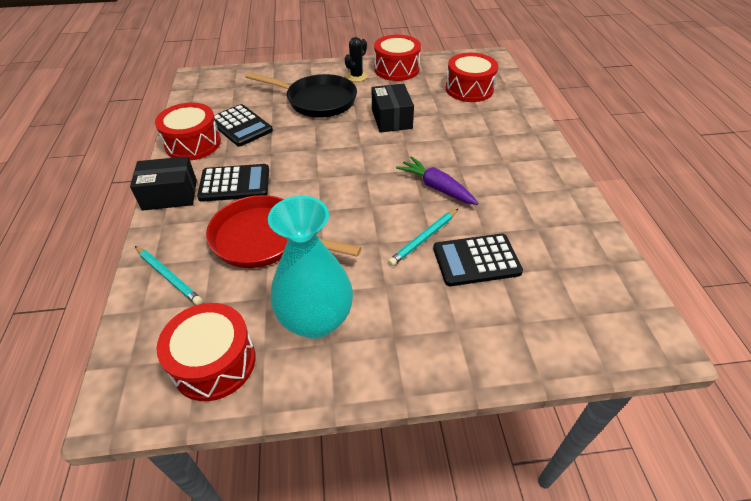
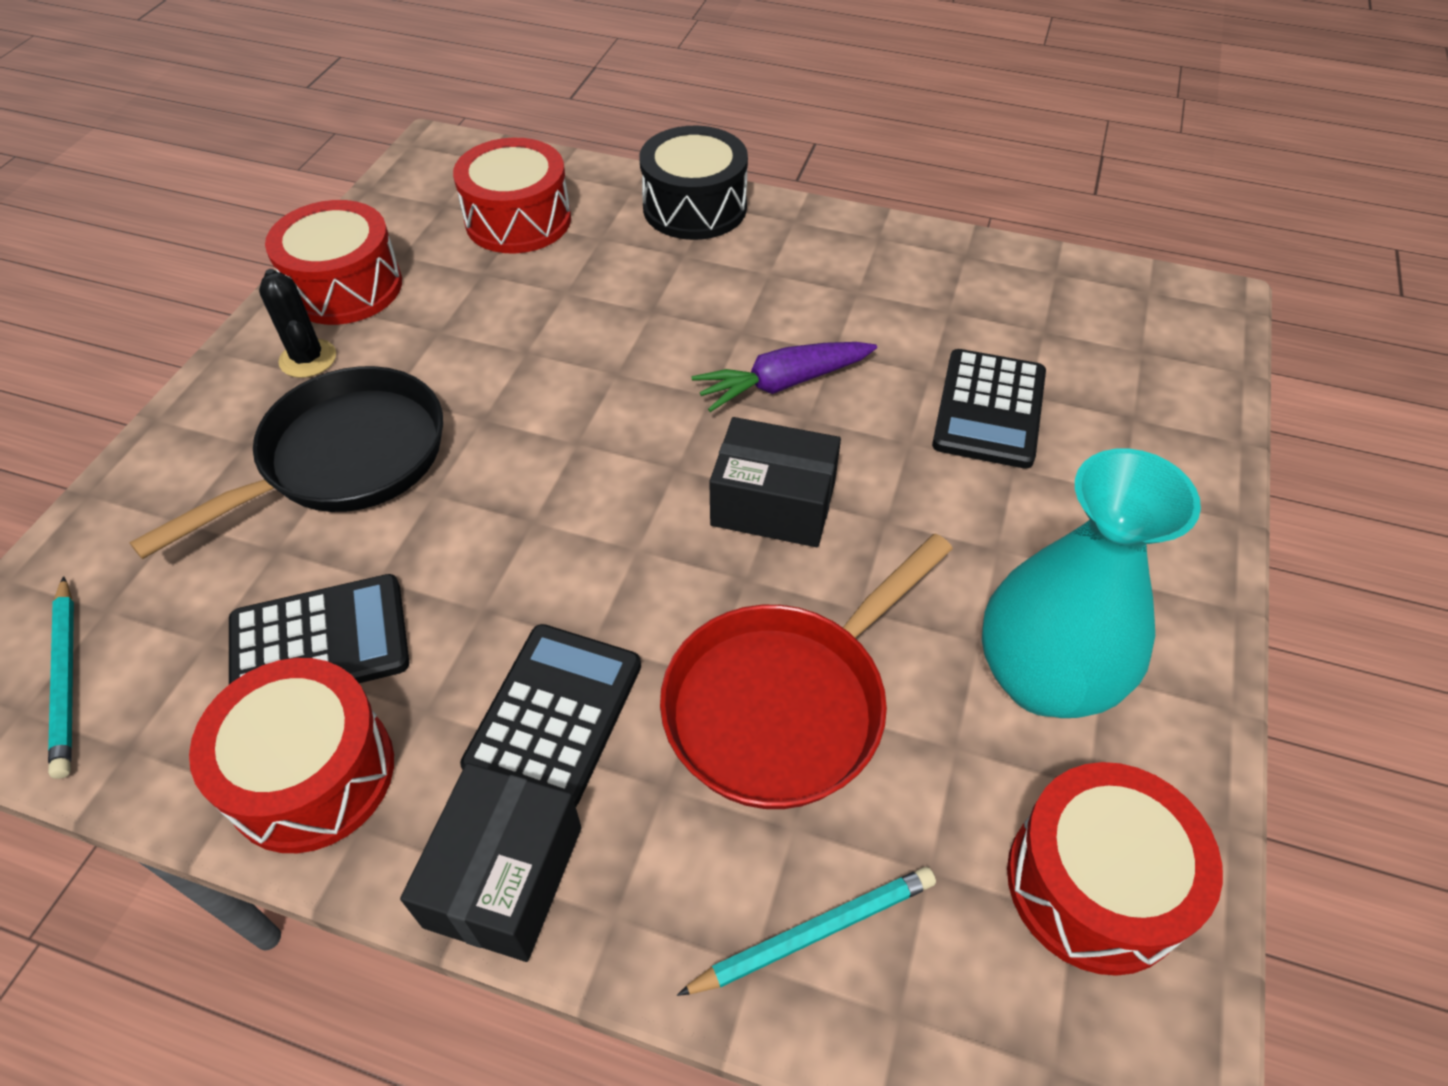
camera: 65 degrees left, 5 degrees up
(391, 119) = (524, 363): black box -> black box (773, 503)
(424, 238) = (907, 453): turquoise pencil -> turquoise pencil (66, 679)
(526, 128) = (695, 207): none -> black drum

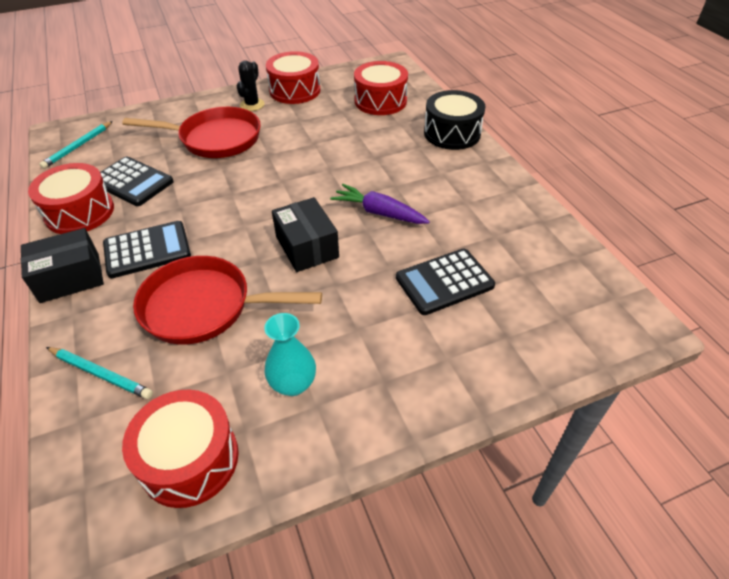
camera: 50 degrees right, 5 degrees down
(344, 459) = (215, 139): black pan -> red pan
(1043, 679) = (293, 384): turquoise vase -> turquoise vase, size x0.57

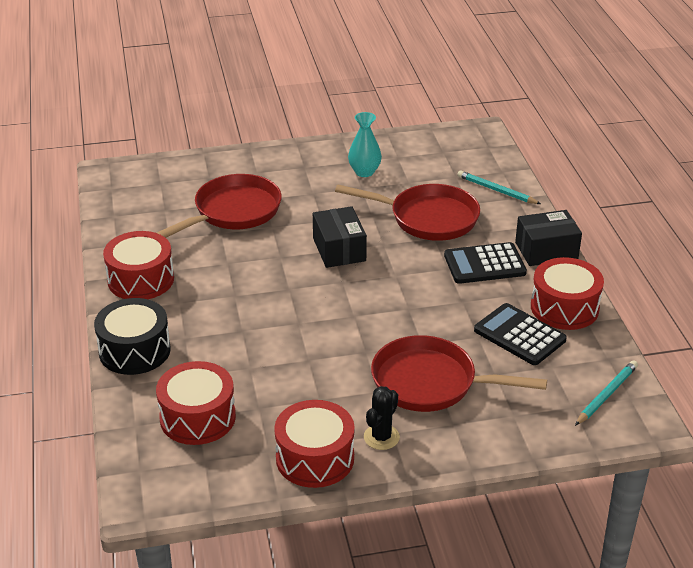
camera: 170 degrees left, 10 degrees down
(190, 459) = (429, 150): red drum -> red drum (141, 280)
(379, 212) = (263, 270): purple carrot -> none
(444, 282) = (233, 212): black calculator -> red pan

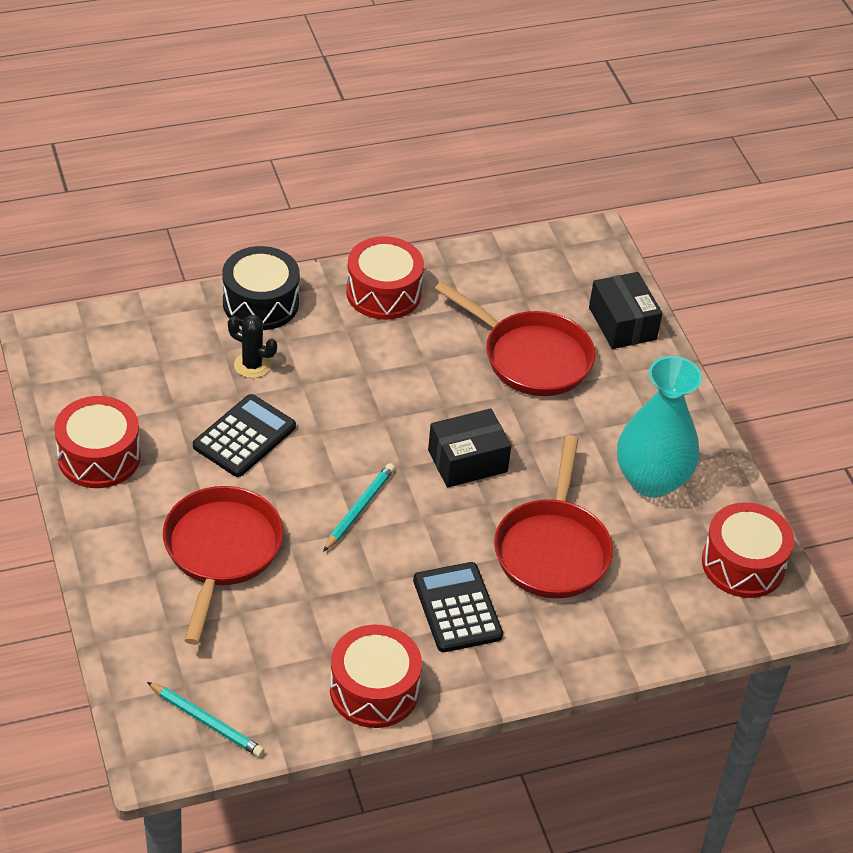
camera: 80 degrees right, 10 degrees up
(197, 417) = (158, 362): red drum -> red drum (743, 564)
(364, 172) = (651, 480): turquoise vase -> turquoise vase, size x1.77
(381, 437) = (130, 509): black cactus -> black cactus (252, 365)
(496, 190) = (637, 626): turquoise pencil -> turquoise pencil (359, 508)
(519, 335) = (314, 639): black calculator -> black calculator (244, 437)
(546, 251) = (498, 677): black box -> black box (622, 323)

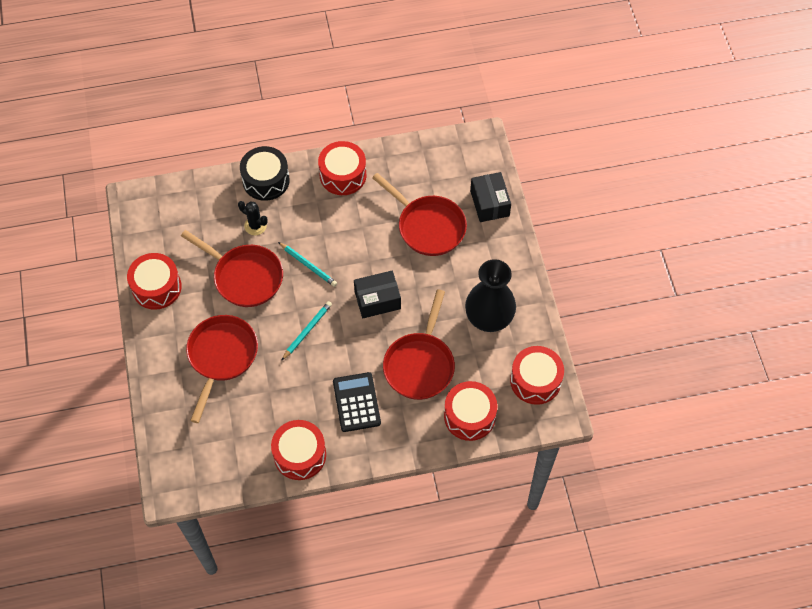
camera: 10 degrees right, 15 degrees up
(207, 722) = (200, 470): turquoise pencil -> turquoise pencil (308, 265)
(244, 437) = (244, 277): black calculator -> red pan
(646, 619) = (469, 416): none -> red drum
(651, 480) = (489, 318): turquoise vase -> black vase

